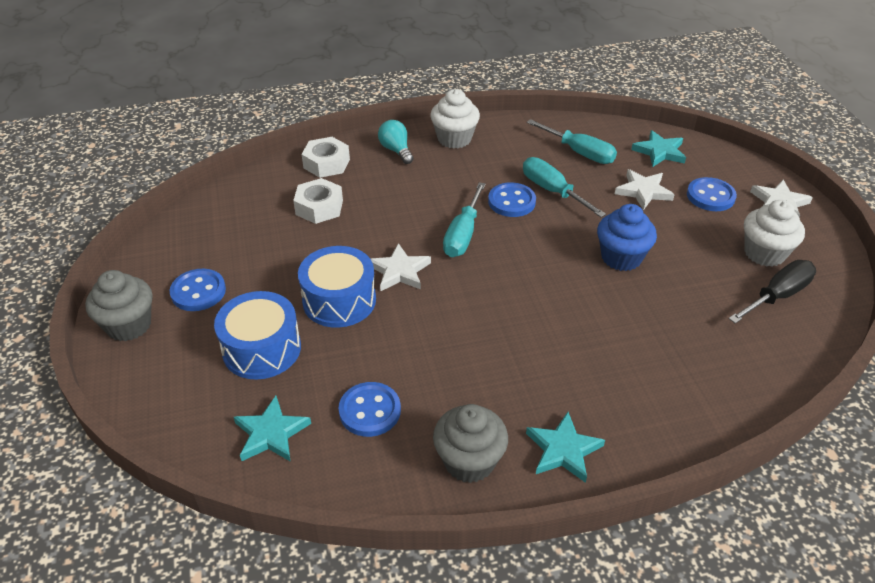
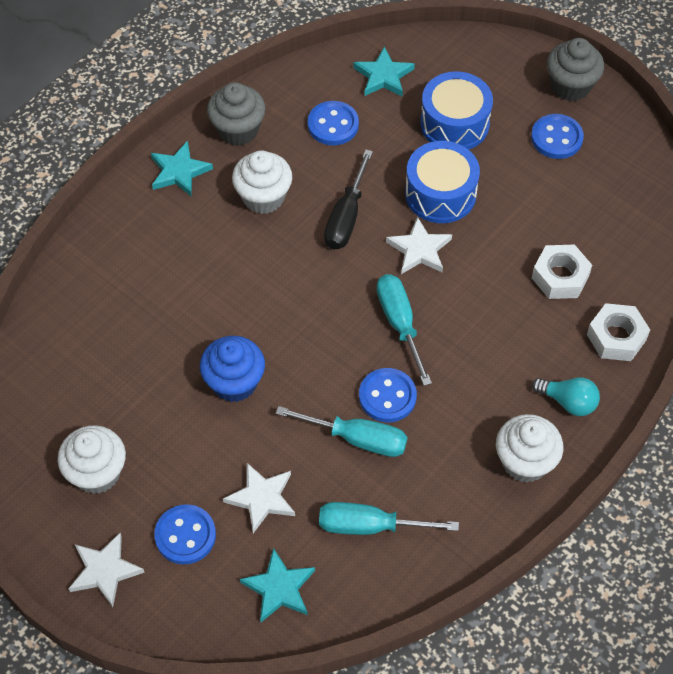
camera: 145 degrees right, 15 degrees up
(495, 378) = (263, 197): none -> white cupcake
(777, 296) = (67, 418): black screwdriver -> black screwdriver (346, 217)

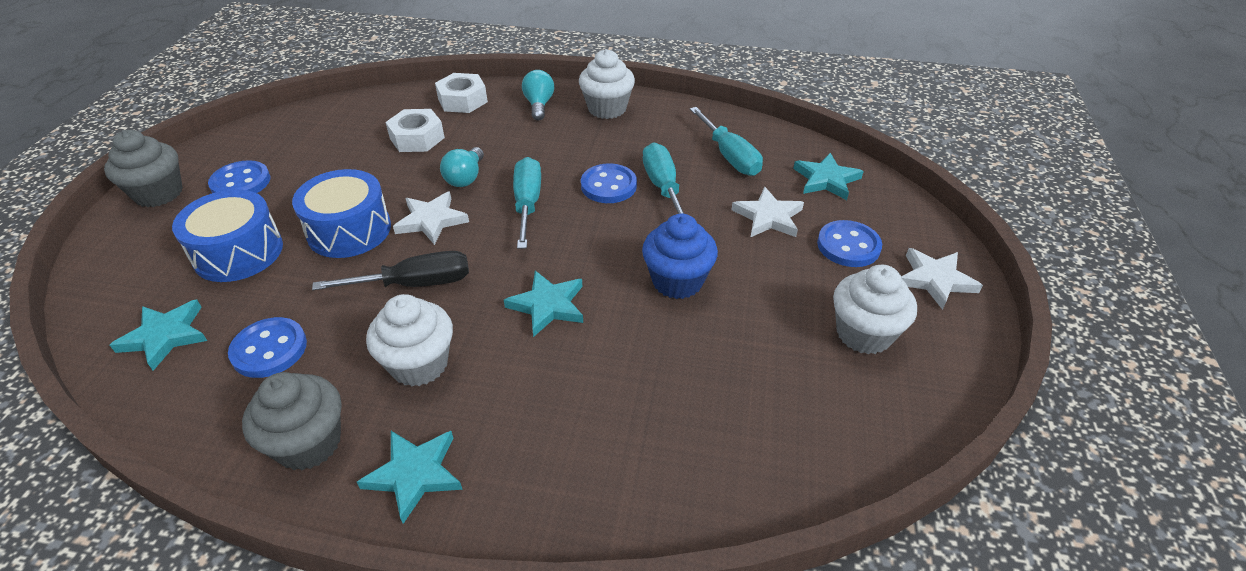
camera: 120 degrees left, 15 degrees down
(267, 288) = (547, 305): none -> turquoise star
(400, 324) = (527, 204): turquoise screwdriver -> turquoise screwdriver turned 135 degrees clockwise
(468, 293) = (465, 178): none -> turquoise light bulb

